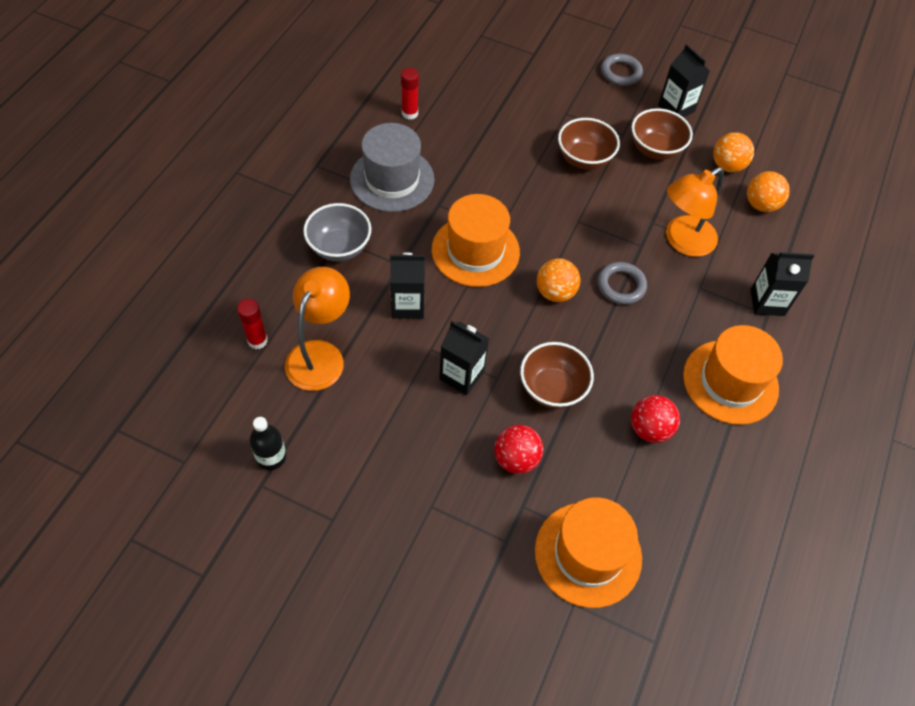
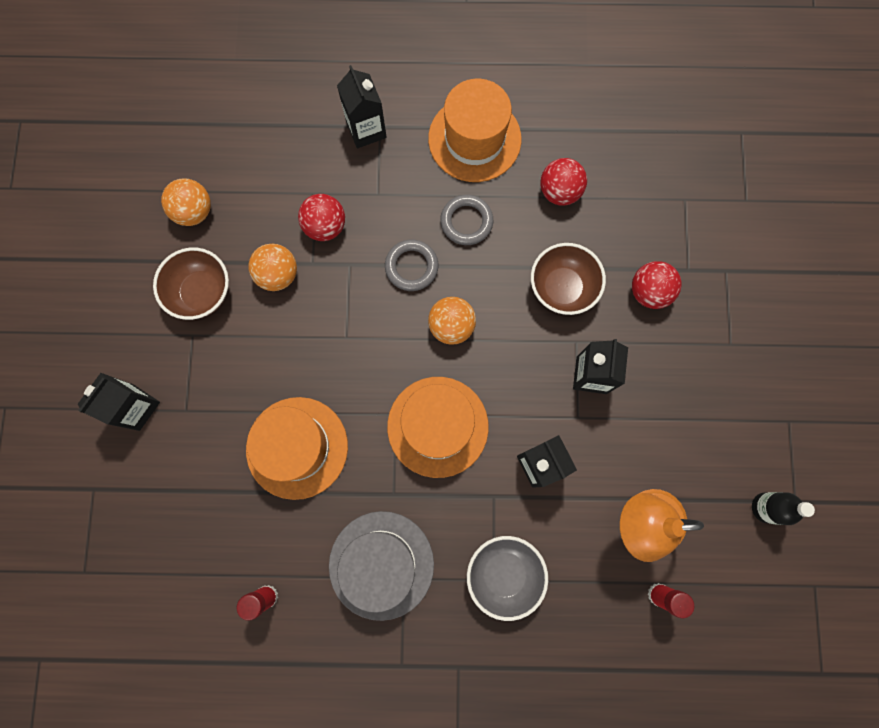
camera: 110 degrees left, 20 degrees up
(584, 159) = (252, 363): brown bowl -> none
(588, 554) = (700, 203): orange hat -> orange hat (297, 447)
(620, 73) = (86, 372): grey ring -> grey ring (466, 222)
(676, 108) = (124, 290): black carton -> black carton (136, 407)
(682, 241) = (325, 226): orange lamp -> red ball
(761, 205) = (237, 165): orange ball -> orange ball (278, 274)

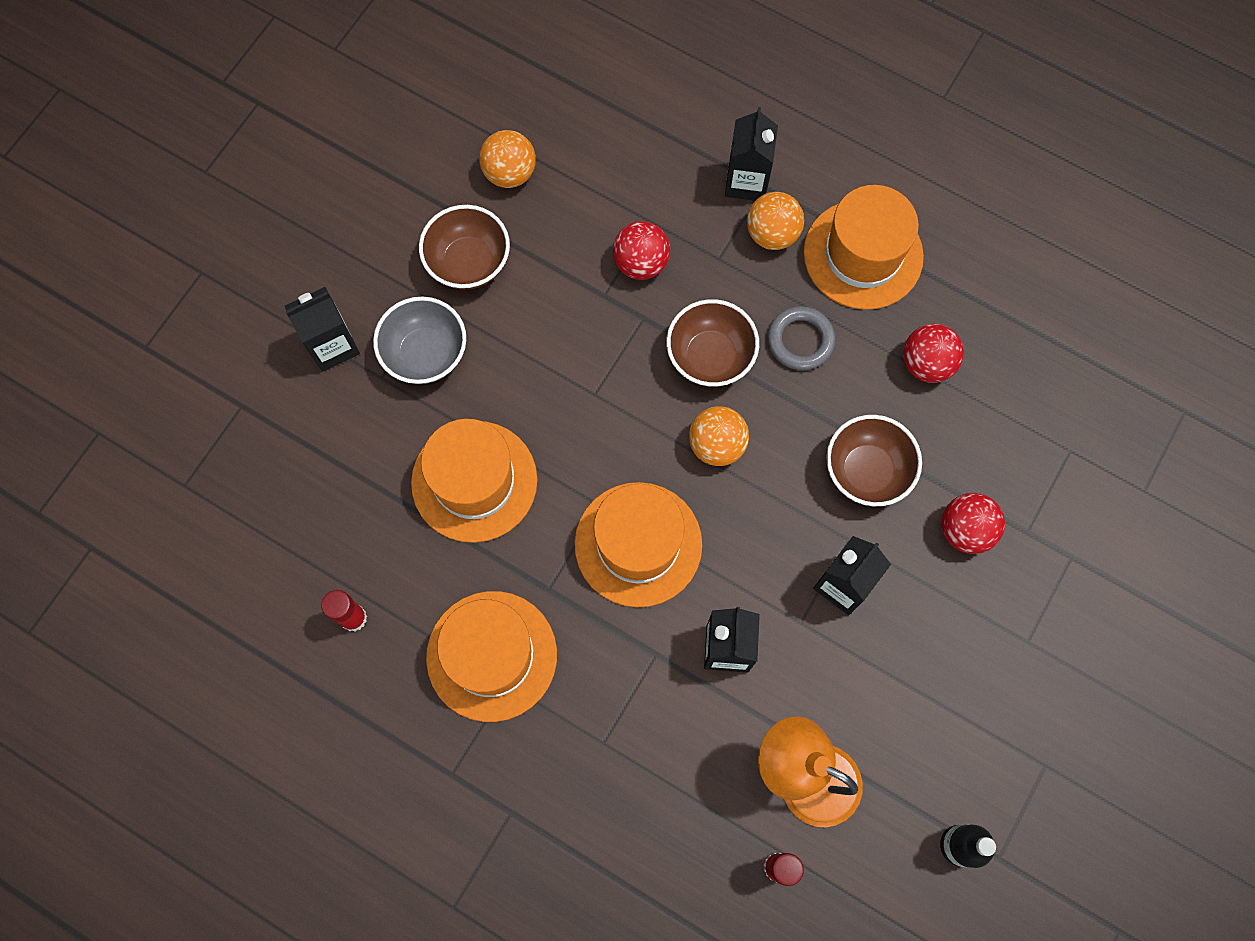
camera: 30 degrees right, 5 degrees down
(278, 274) = (560, 287): orange ball -> orange ball (772, 233)
(381, 564) = (491, 655): grey hat -> orange hat
(411, 267) = (710, 357): grey ring -> brown bowl
(504, 573) = (618, 743): grey bowl -> grey bowl (425, 354)

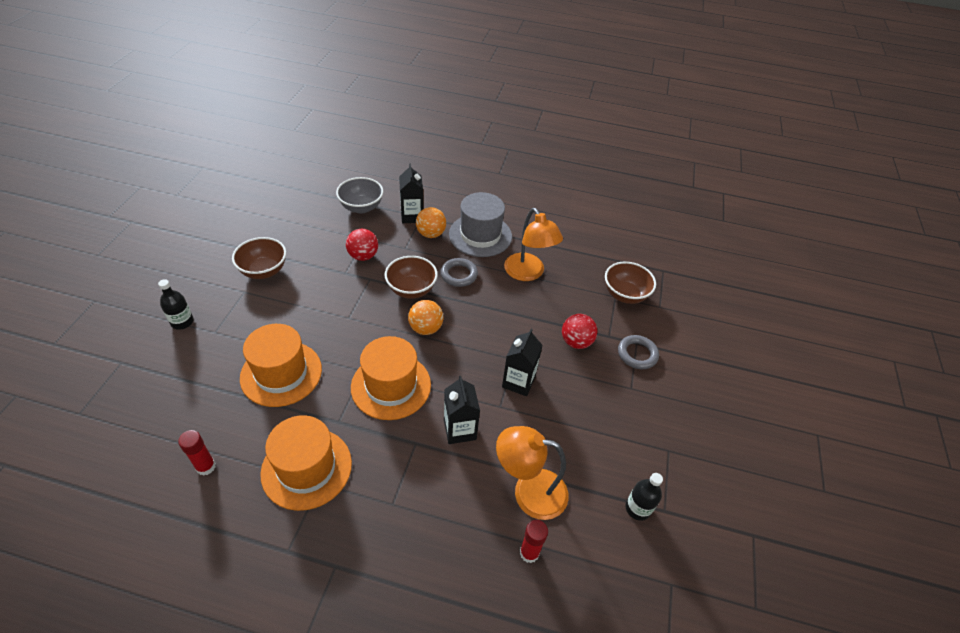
camera: 20 degrees left, 25 degrees down
(332, 345) = (182, 322): black carton -> black bottle
(425, 354) = (242, 316): grey bowl -> grey bowl (361, 207)
(510, 173) = (282, 230): orange ball -> none
(863, 254) = (480, 235): orange hat -> grey hat
(866, 471) = (513, 325): brown bowl -> brown bowl (625, 295)
(926, 363) = (528, 273): red ball -> orange lamp
(1063, 579) = (637, 354): none -> grey ring

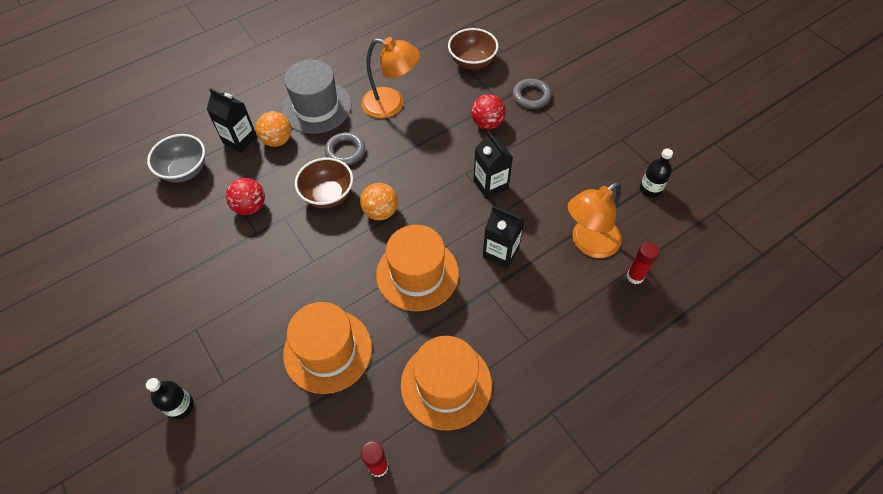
camera: 45 degrees left, 10 degrees up
(264, 271) = (184, 298): brown bowl -> none

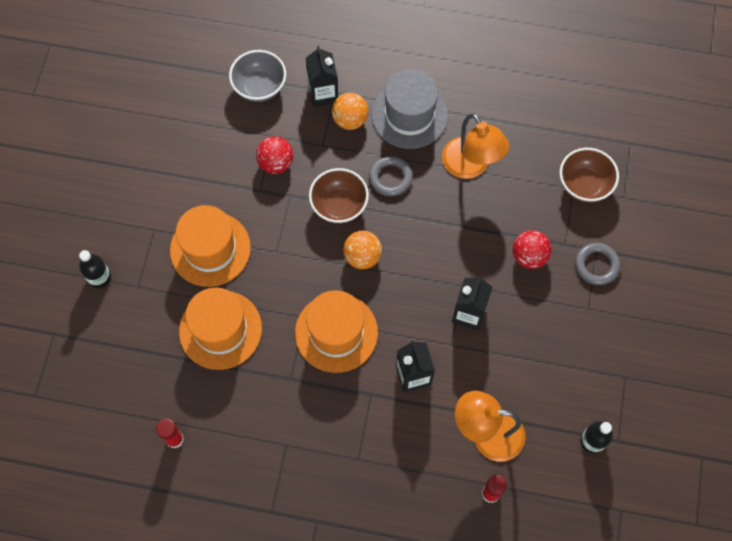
camera: 45 degrees right, 10 degrees up
(446, 384) = (270, 431): orange hat -> orange hat (210, 249)

